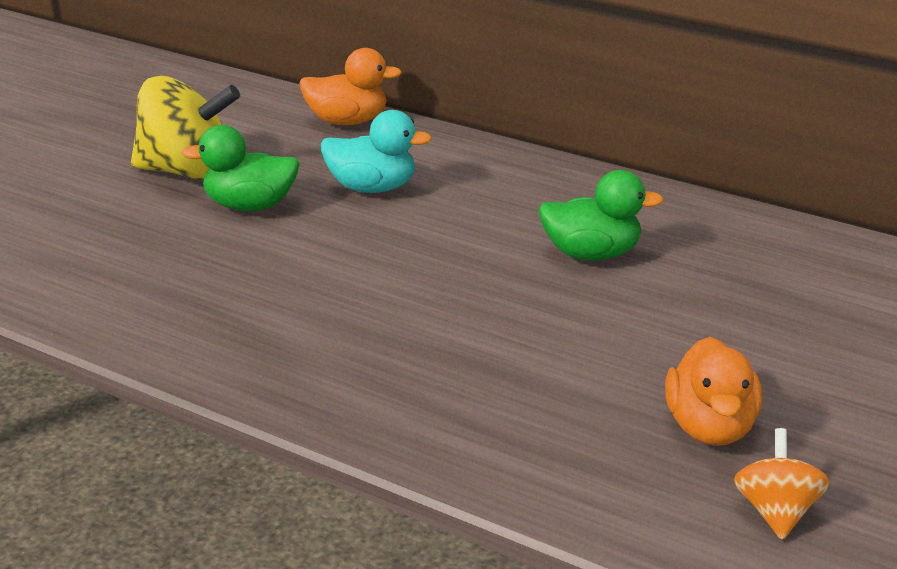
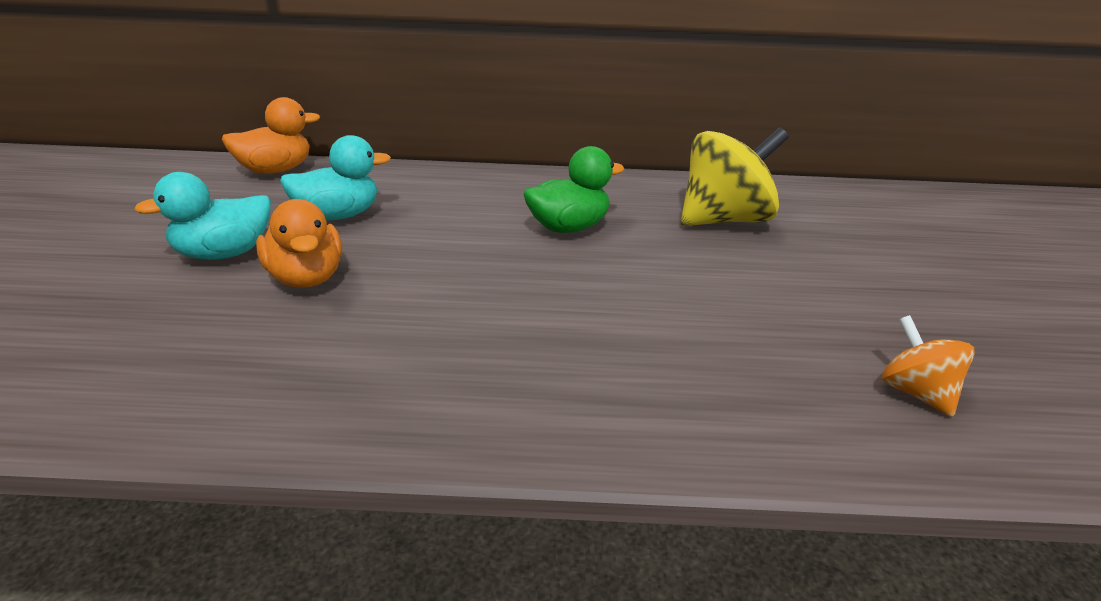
camera: 30 degrees left, 0 degrees up
(187, 172) = (133, 237): yellow spinning top -> yellow spinning top (725, 220)
(250, 206) = (223, 254): green duck -> turquoise duck
(710, 427) = (793, 338): orange duck -> orange duck (306, 278)

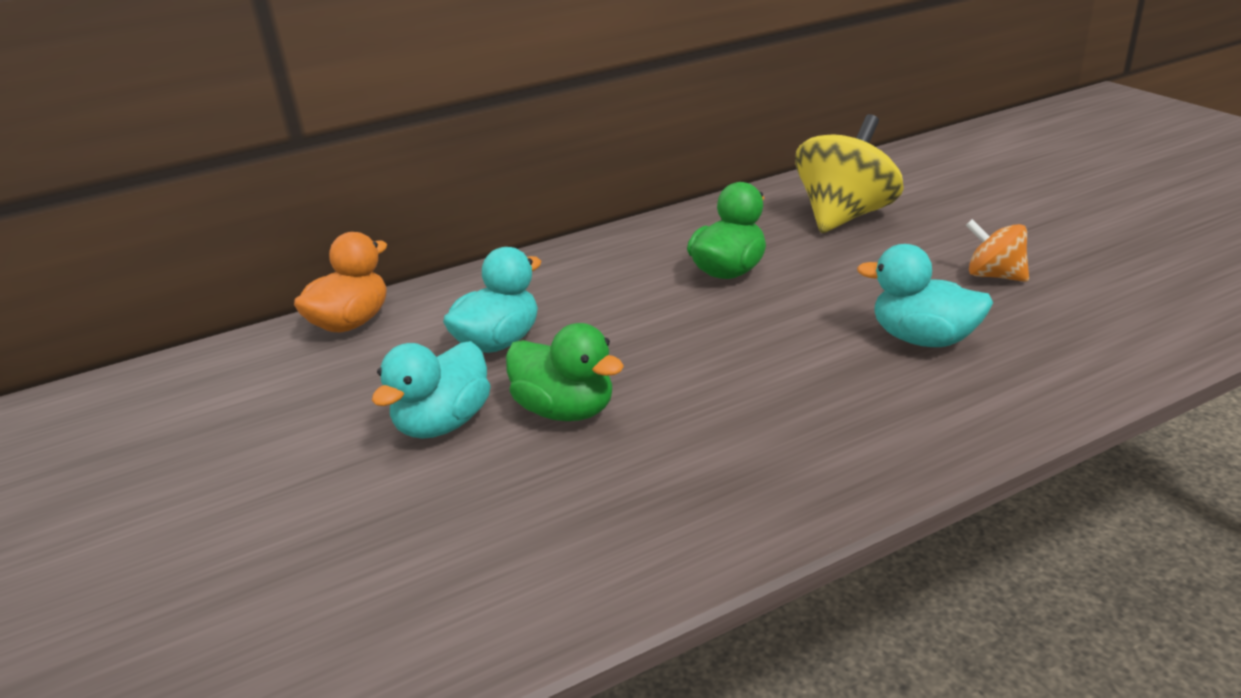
camera: 25 degrees left, 0 degrees up
(306, 278) = (566, 410): orange duck -> green duck
(650, 341) = (923, 339): none -> turquoise duck
(916, 393) = (1133, 300): orange spinning top -> orange spinning top (994, 275)

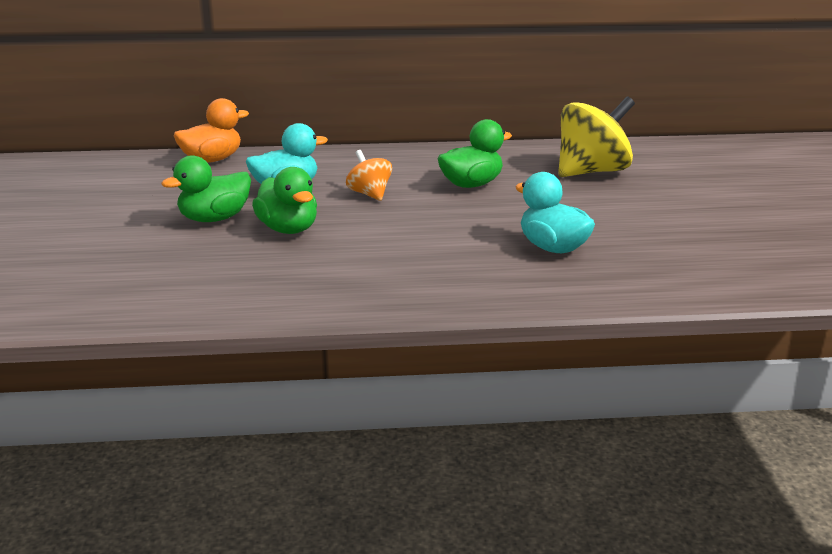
camera: 20 degrees right, 5 degrees down
(444, 423) = (214, 219): turquoise duck -> green duck
(994, 275) = (652, 227): orange spinning top -> orange spinning top (369, 194)

